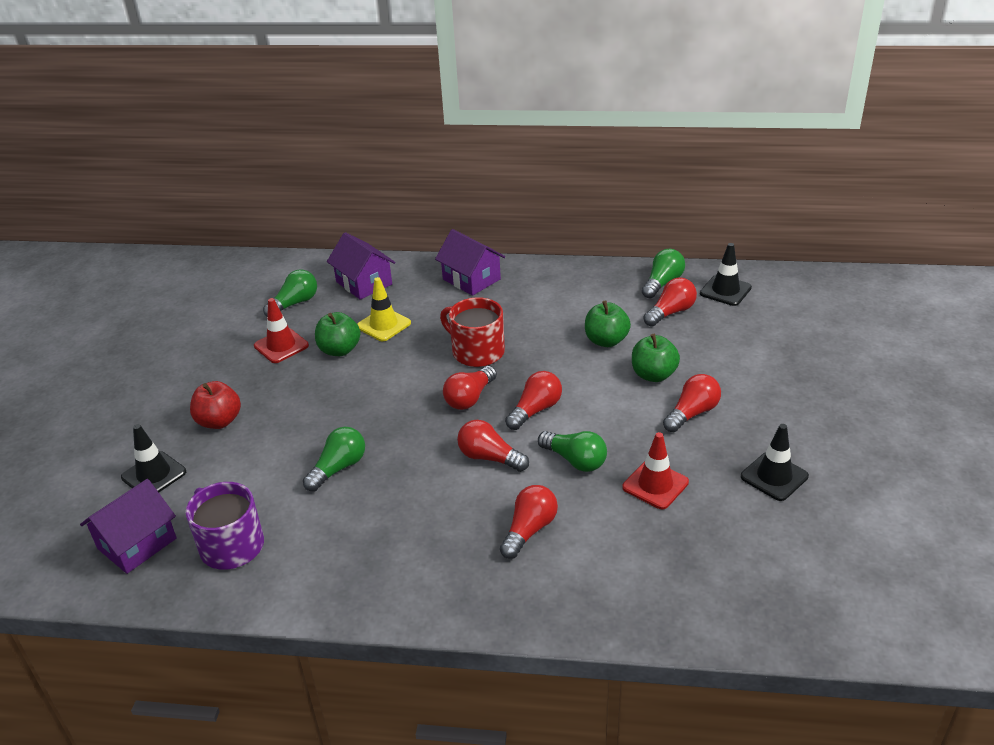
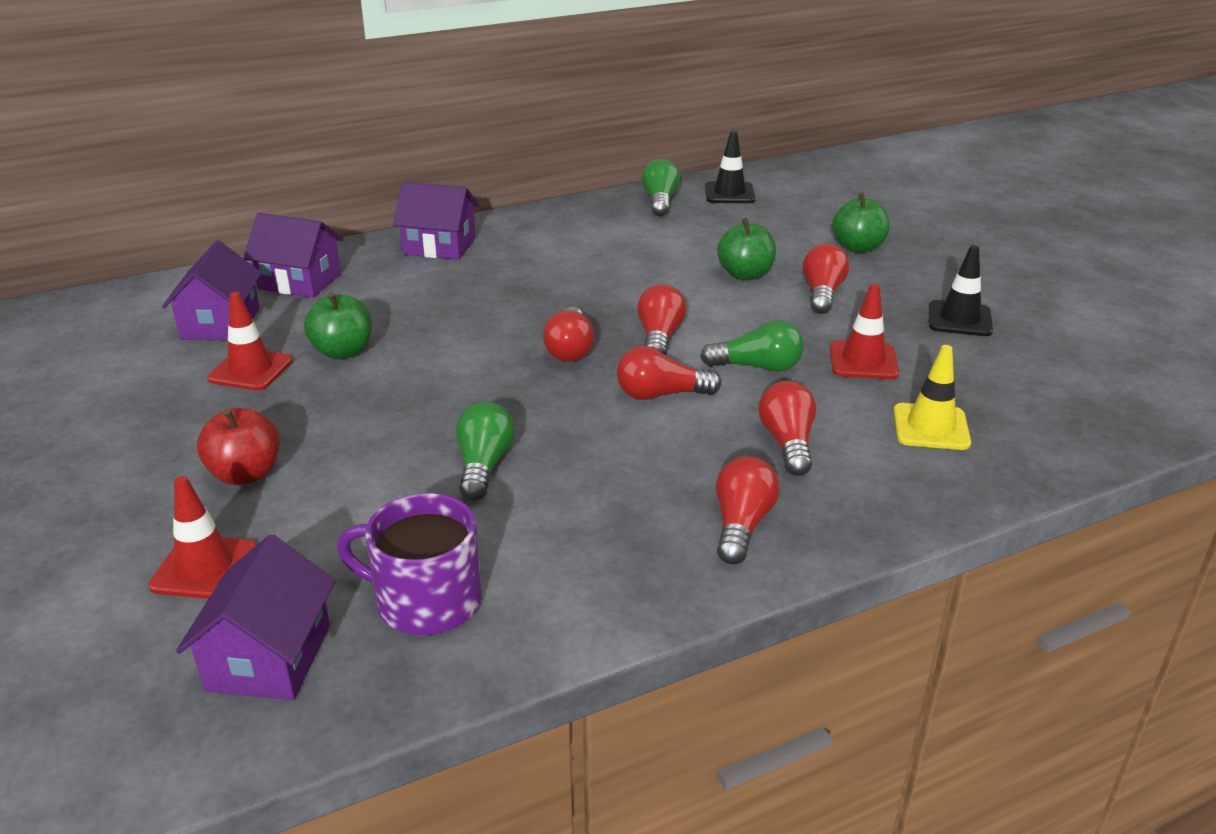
camera: 35 degrees left, 5 degrees down
(154, 475) = (204, 567): black traffic cone -> red traffic cone
(295, 303) = (221, 324): green light bulb -> purple house
(383, 325) = (375, 313): yellow traffic cone -> yellow traffic cone (931, 427)
(477, 351) = (526, 306): red mug -> none
(606, 341) = (661, 260): green apple -> green apple (858, 247)
(671, 312) = (698, 222): red light bulb -> red light bulb (741, 525)

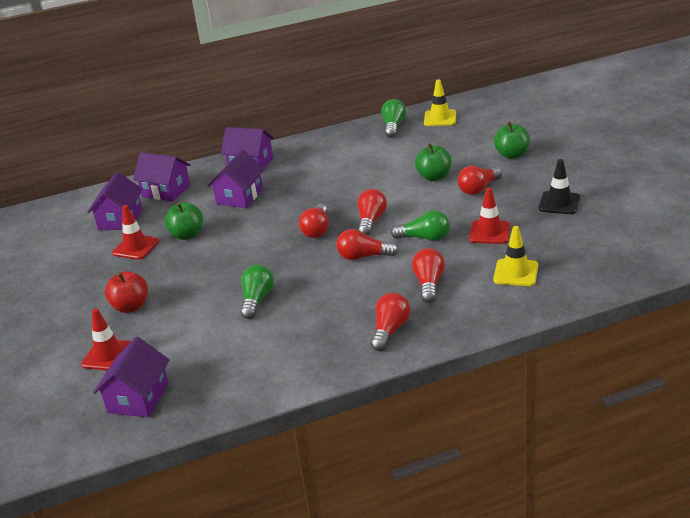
camera: 10 degrees right, 0 degrees up
(426, 601) = (217, 371): purple mug -> none
(428, 294) = (239, 197): none -> purple house
(729, 193) = (440, 118): black traffic cone -> yellow traffic cone
(822, 294) = (478, 188): red light bulb -> red light bulb turned 150 degrees counterclockwise

